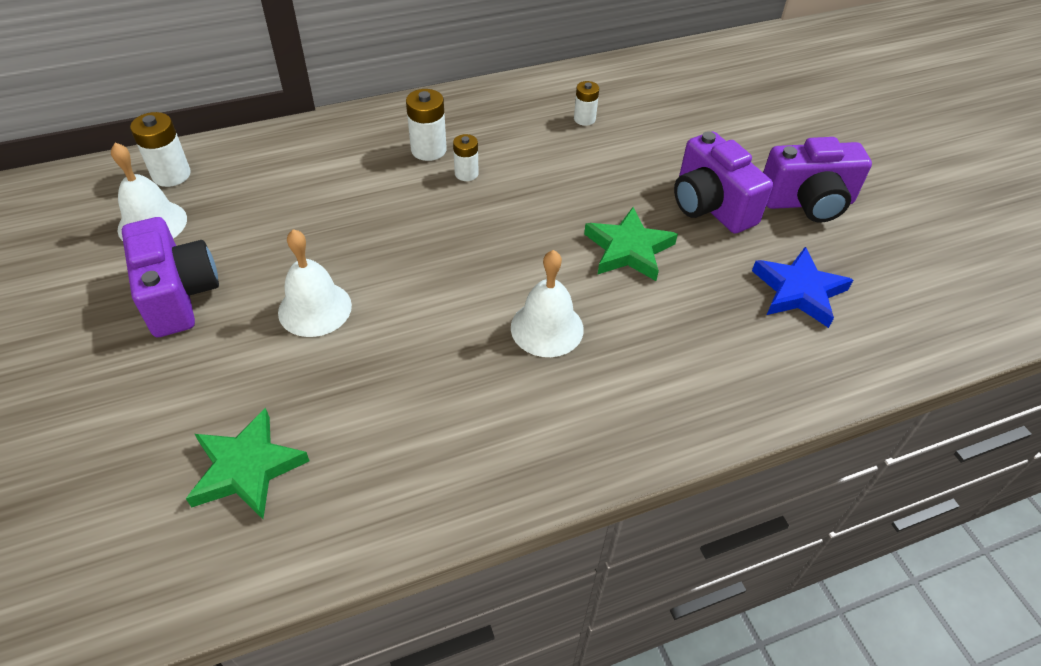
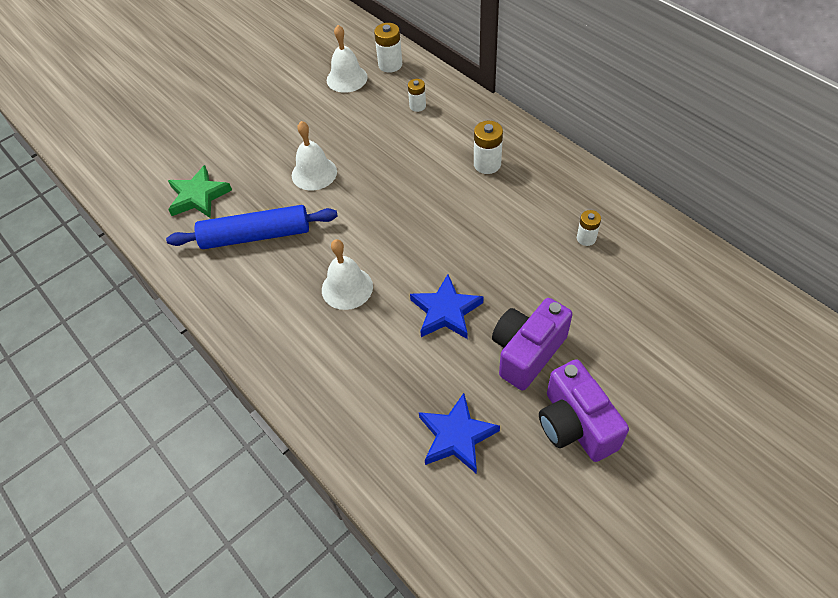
camera: 75 degrees right, 5 degrees up
(178, 295) = (299, 115): purple camera -> none
(389, 407) = (255, 235): none -> blue rolling pin
(466, 174) = (474, 193): white battery -> white battery (417, 106)
(628, 249) = (446, 311): green star -> blue star

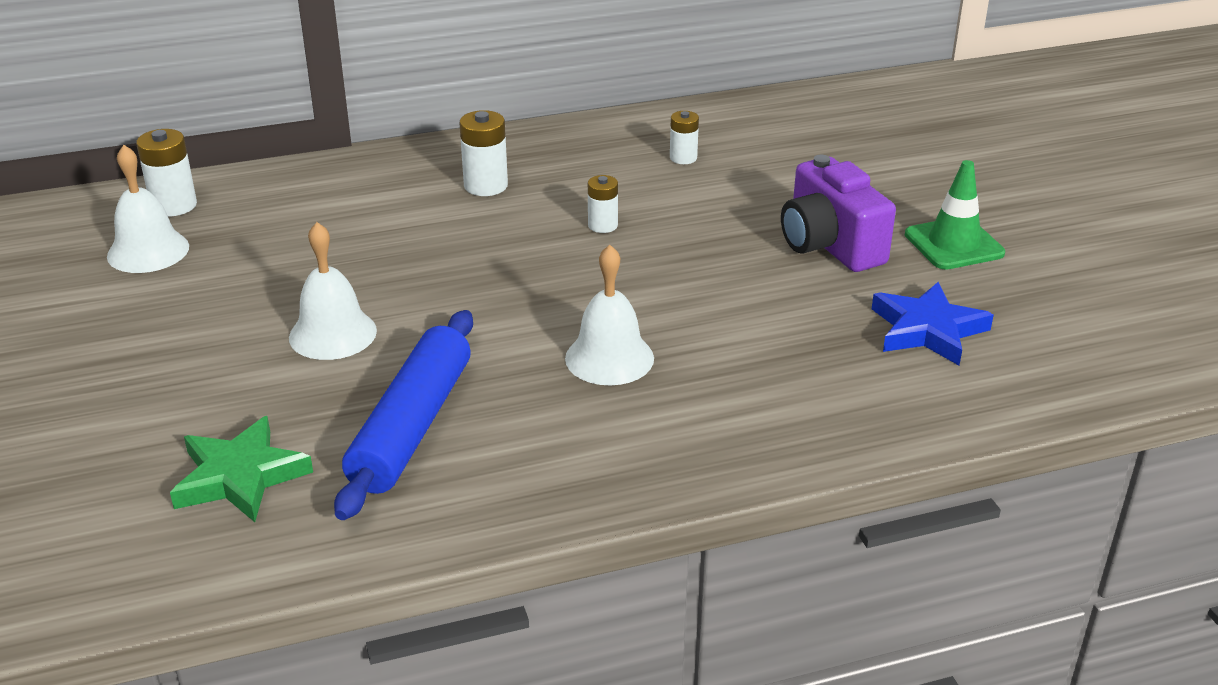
camera: 70 degrees left, 20 degrees down
(417, 106) = (300, 206): white battery -> white battery (602, 225)
(446, 311) = (720, 285): blue star -> none
(575, 425) = (954, 244): purple camera -> green traffic cone

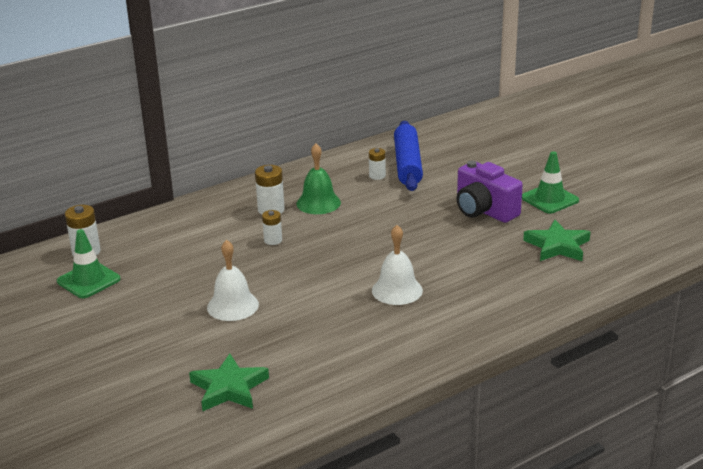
camera: 15 degrees left, 5 degrees down
(148, 251) = (88, 280): white bell -> green traffic cone
(411, 426) = (309, 345): blue rolling pin -> blue rolling pin (407, 164)
(565, 187) = (318, 203): none -> green bell
(602, 225) = (352, 221): white battery -> white battery (273, 240)
(927, 330) = (557, 246): blue star -> green star

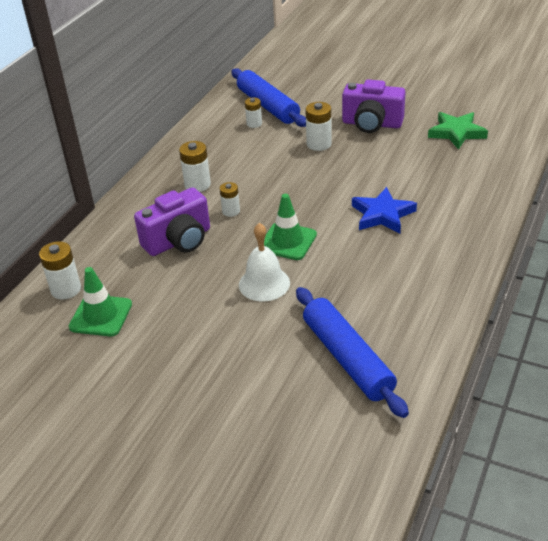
camera: 30 degrees left, 10 degrees up
(206, 248) = (179, 241): none -> purple camera
(229, 388) = (347, 358): green star -> blue rolling pin
(318, 203) = (232, 164): green bell -> none
(397, 290) = (382, 214): white bell -> blue star
(413, 212) = (319, 144): none -> white battery
(549, 199) = (408, 98): green traffic cone -> green traffic cone (287, 241)

